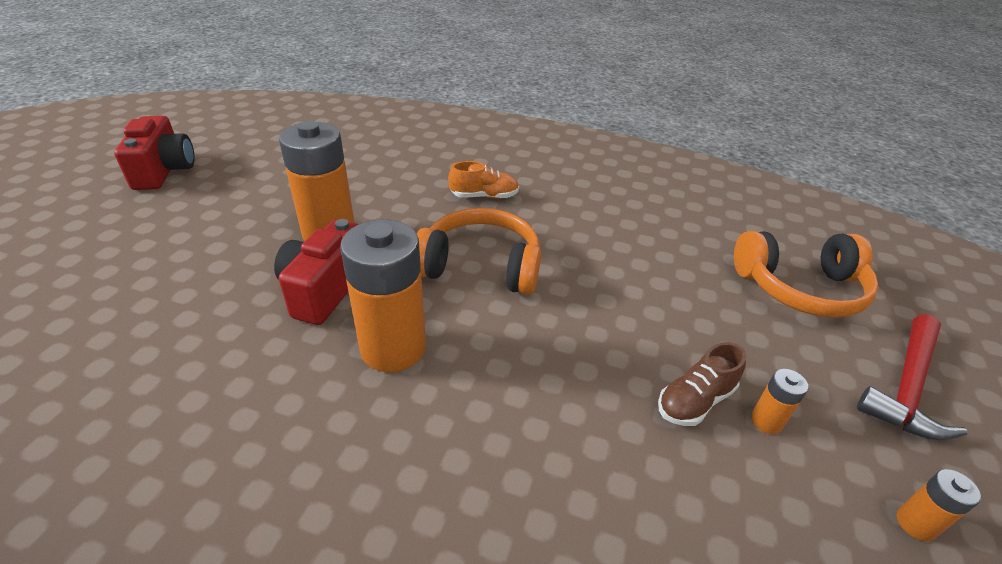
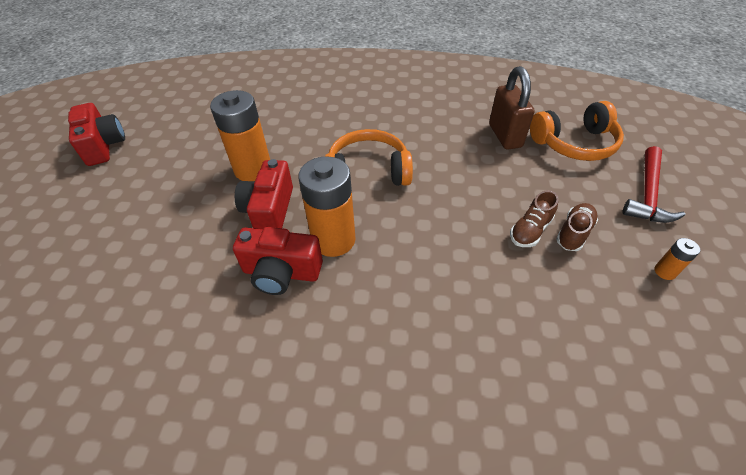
camera: 10 degrees left, 10 degrees up
(299, 377) = (281, 273): none -> red camera
(484, 196) = (350, 119): orange shoe -> none
(695, 257) = (505, 136): none -> brown padlock
(766, 421) = (573, 233): orange battery -> brown shoe

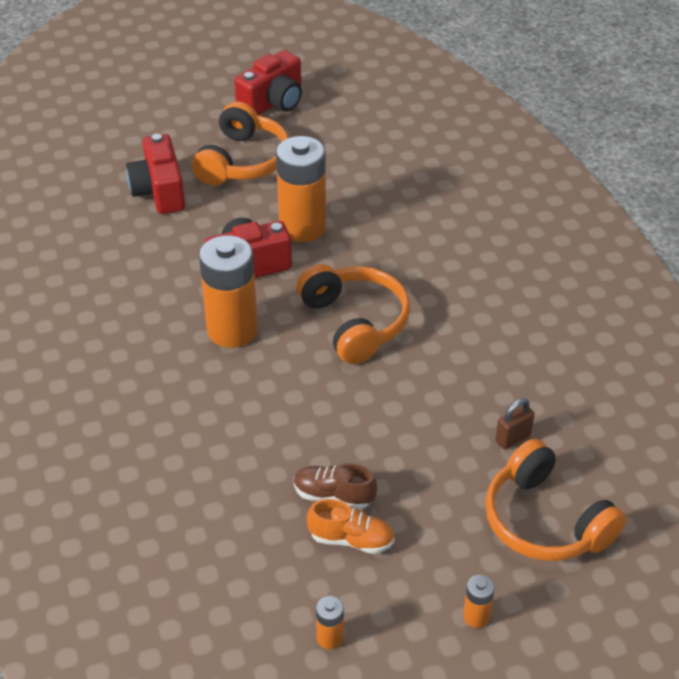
camera: 65 degrees right, 5 degrees down
(150, 180) = (243, 161): none -> orange headphones
(281, 273) = (171, 308): red camera -> red camera (159, 191)
(505, 136) = (513, 438): brown padlock -> brown padlock, size x0.51
(573, 233) = (351, 539): brown shoe -> orange shoe
(648, 193) = (476, 616): red hammer -> orange battery

